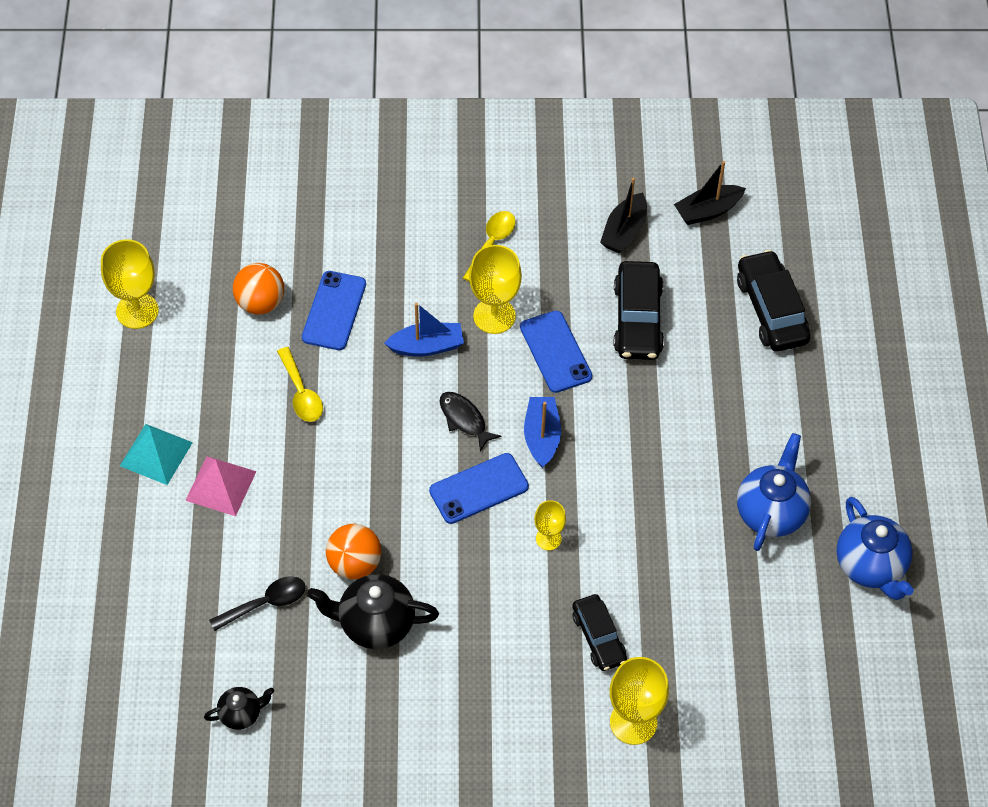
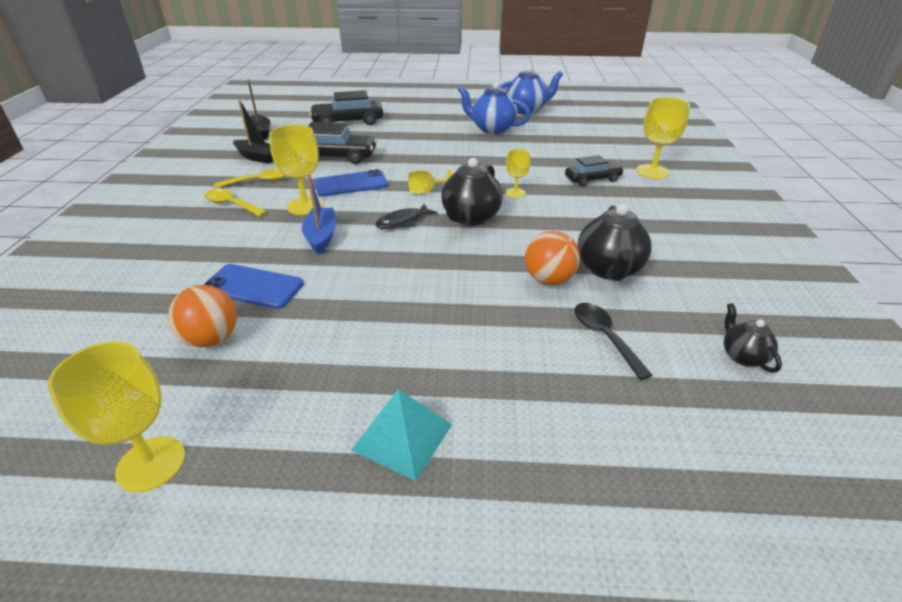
camera: 85 degrees left, 20 degrees down
(220, 486) = (457, 372): pink pyramid -> none
(301, 393) = (347, 309): yellow spoon -> yellow spoon (259, 181)
(479, 488) = (470, 218): blue phone -> black teapot
(542, 436) = (426, 192): blue boat -> yellow goblet

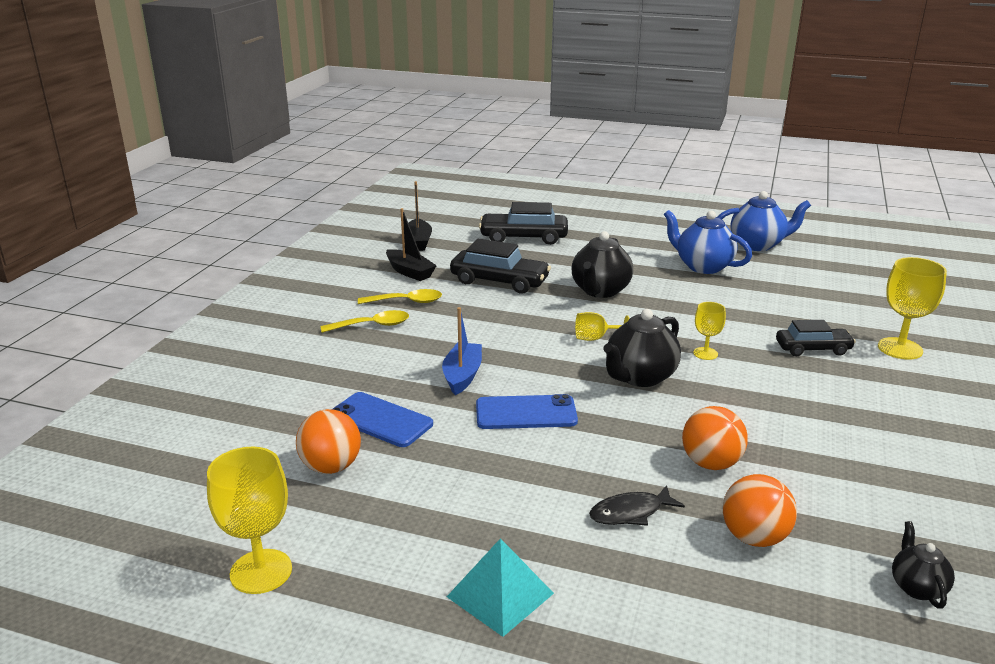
camera: 15 degrees right, 10 degrees down
(231, 204) = (372, 325): yellow spoon -> yellow spoon turned 120 degrees clockwise
(305, 206) = (452, 337): yellow goblet -> none
(351, 184) = (509, 318): blue phone -> blue phone (526, 413)
(403, 221) = (558, 371): black fish -> black fish (630, 513)
(604, 337) = (754, 537): black spoon -> orange ball
(609, 269) = (790, 463): black teapot -> black teapot (600, 291)

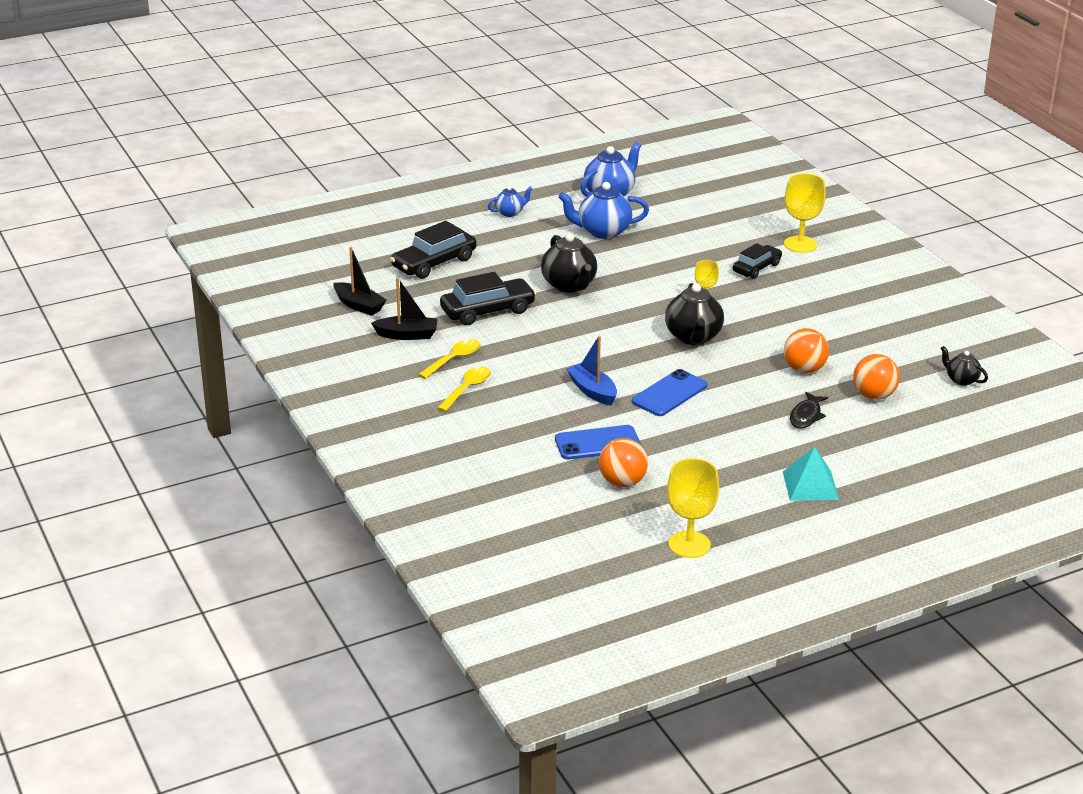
camera: 45 degrees left, 5 degrees up
(595, 338) = (626, 324): yellow goblet -> none
(646, 228) = (510, 212): none -> blue teapot

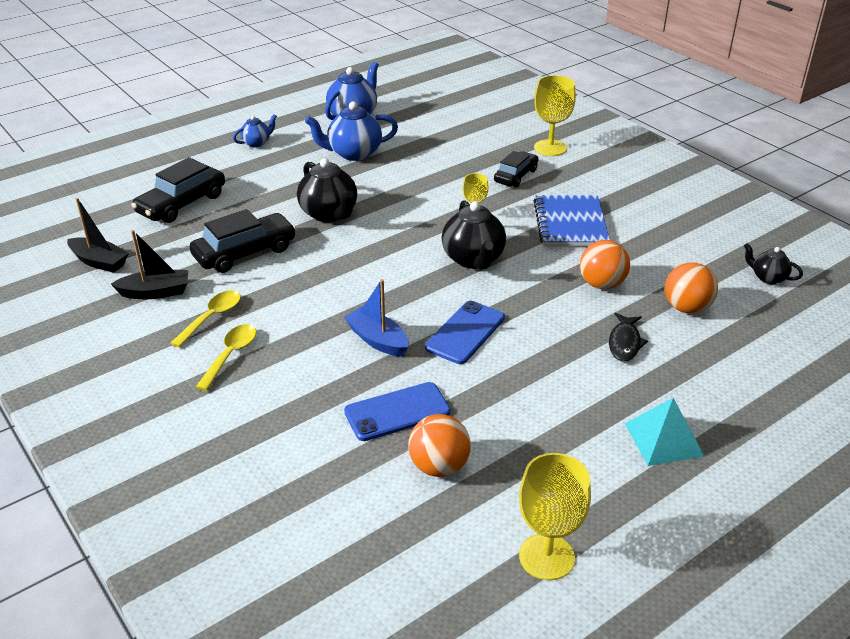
camera: 10 degrees left, 5 degrees up
(794, 316) = (570, 223): none -> blue notebook

